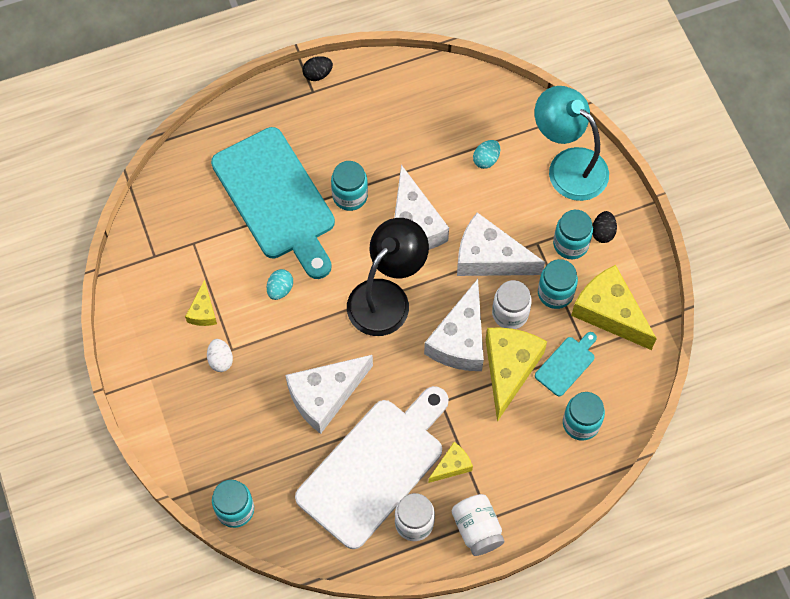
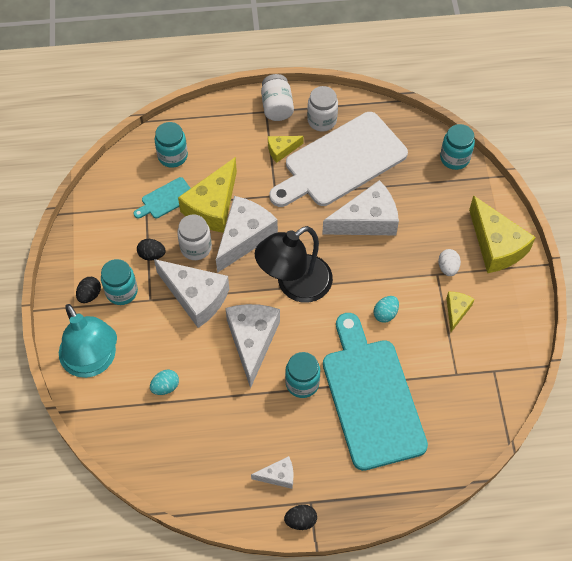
camera: 165 degrees left, 5 degrees down
(349, 106) = (278, 476): none -> white cheese
(555, 293) = (152, 255): turquoise jar -> black egg
(609, 312) = (114, 229): yellow cheese -> yellow cheese (496, 245)

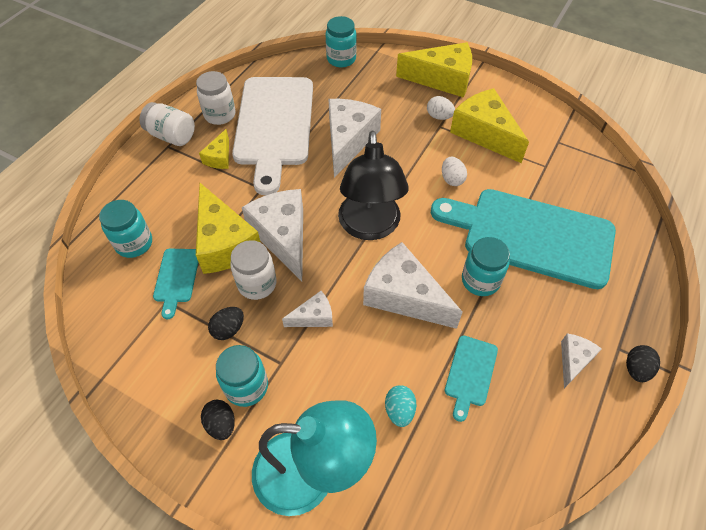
camera: 55 degrees left, 5 degrees down
(196, 297) = (314, 317): white cheese -> white cheese, size x0.51
(221, 414) = (470, 373): none -> turquoise cutting board
(385, 314) = (452, 179): turquoise egg -> white egg
(456, 311) = (484, 133): yellow cheese -> yellow cheese, size x1.98

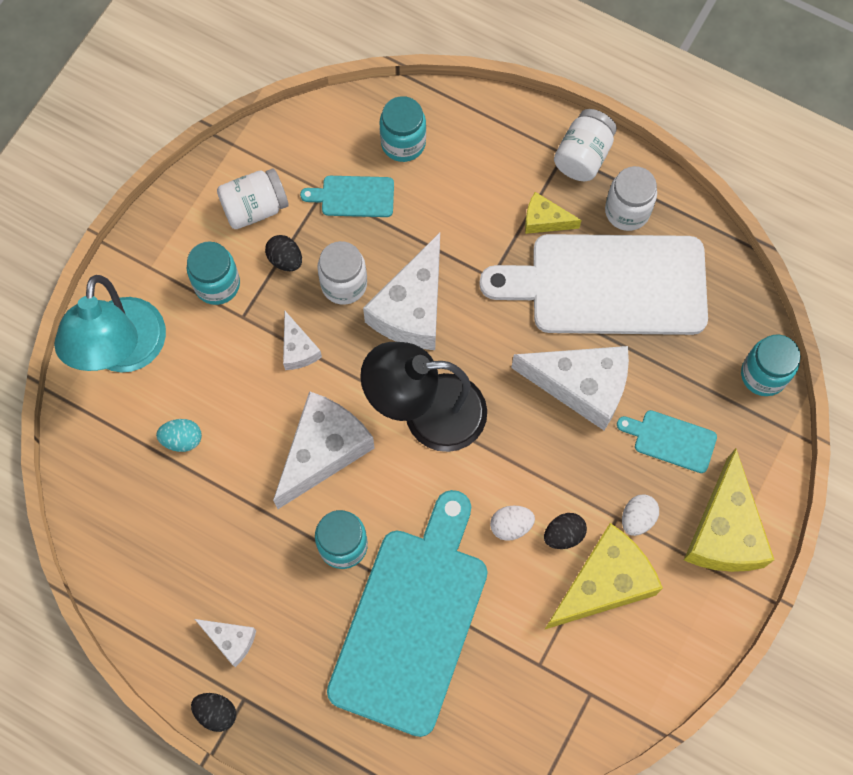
camera: 90 degrees right, 15 degrees up
(173, 356) = (255, 208): none -> white jar
(221, 424) = (178, 264): black egg -> black egg (563, 535)
(224, 243) = (403, 242): yellow cheese -> none
(283, 237) = (412, 308): white cheese -> white cheese turned 135 degrees clockwise
(470, 373) = (220, 518): turquoise cutting board -> turquoise cutting board (671, 440)

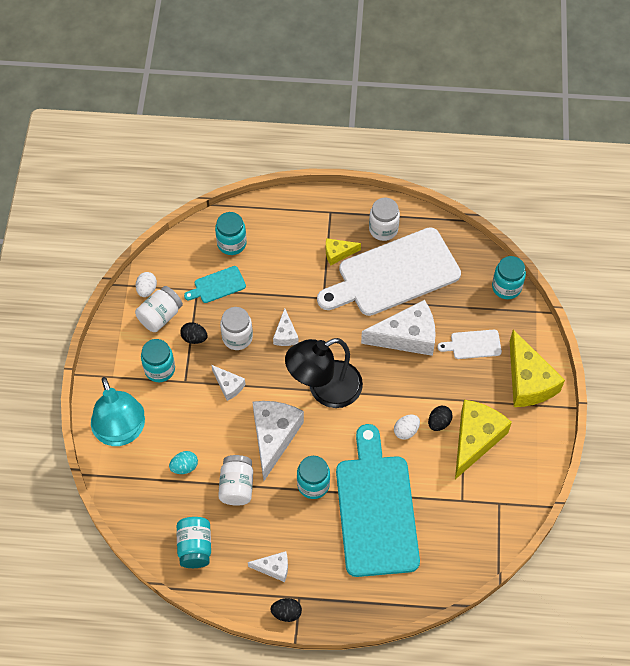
camera: 25 degrees left, 10 degrees down
(141, 561) = (195, 547): none -> turquoise jar
(412, 308) = (285, 334): white cheese -> white cheese, size x0.51
(583, 156) = (342, 209): white jar -> white jar (237, 486)
(637, 518) = (476, 395): white egg -> white egg (147, 289)
(671, 440) = (473, 344): turquoise cutting board -> white cutting board

